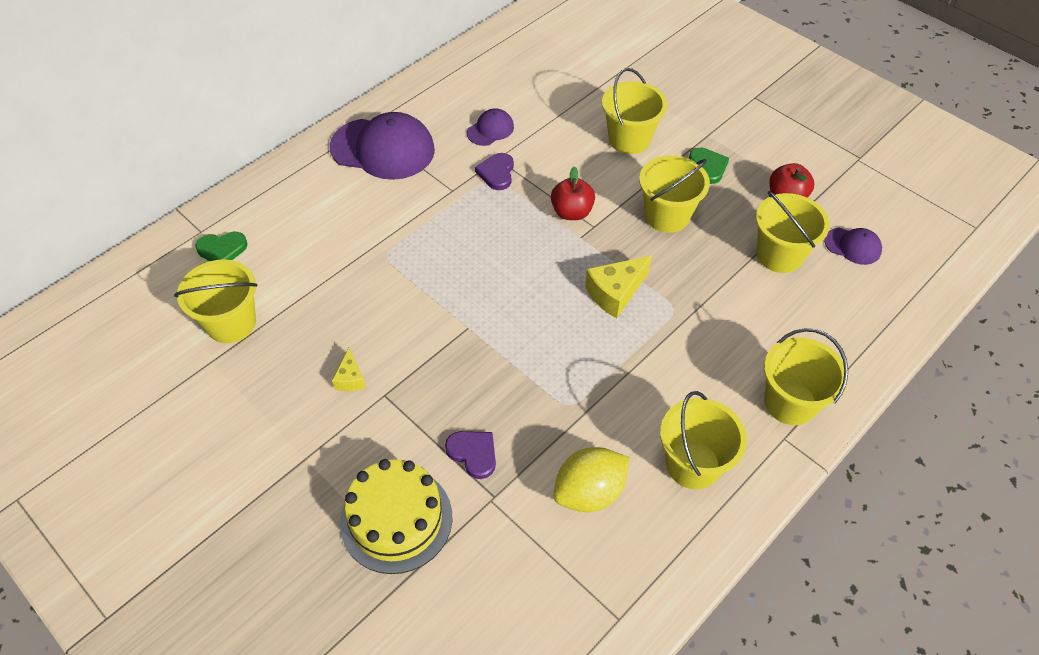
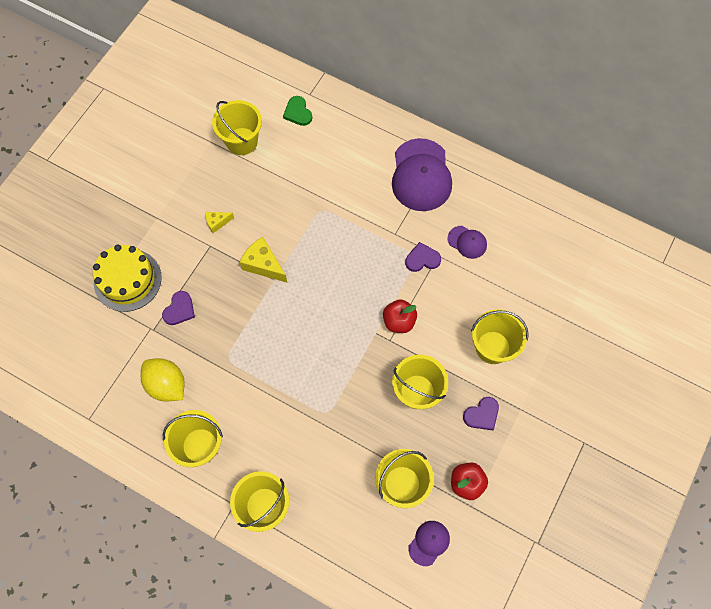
camera: 75 degrees right, 15 degrees up
(615, 293) = (330, 368): yellow cheese -> yellow cheese (263, 265)
(708, 167) = (482, 415): green heart -> purple heart
(852, 246) = (429, 543): purple cap -> purple cap turned 150 degrees counterclockwise

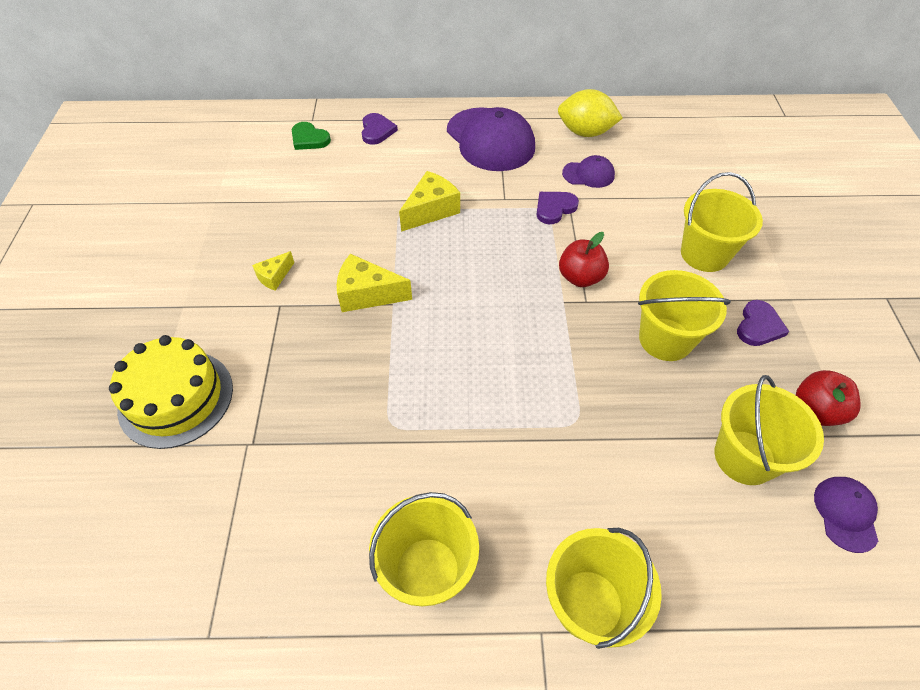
camera: 30 degrees left, 15 degrees down
(167, 385) = (318, 509): yellow lemon -> yellow lemon (585, 132)
(179, 309) = (280, 398): purple heart -> purple heart (377, 131)
(241, 141) = (256, 187): yellow bucket -> none
(340, 219) = (431, 210): none -> yellow cheese

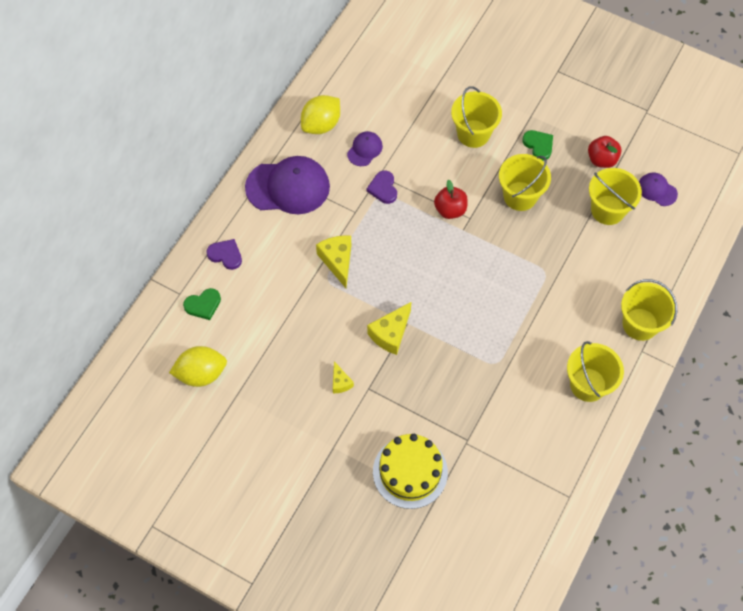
camera: 60 degrees left, 10 degrees up
(228, 168) = (201, 373): none -> yellow lemon
(758, 326) = (538, 145): purple heart -> green heart

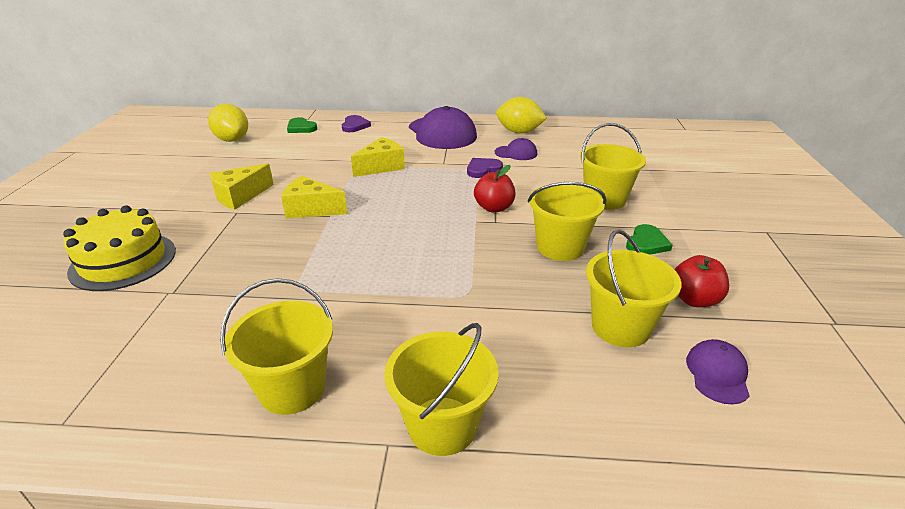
camera: 65 degrees right, 30 degrees down
(340, 382) = (240, 196): yellow cheese -> yellow cheese, size x1.73

